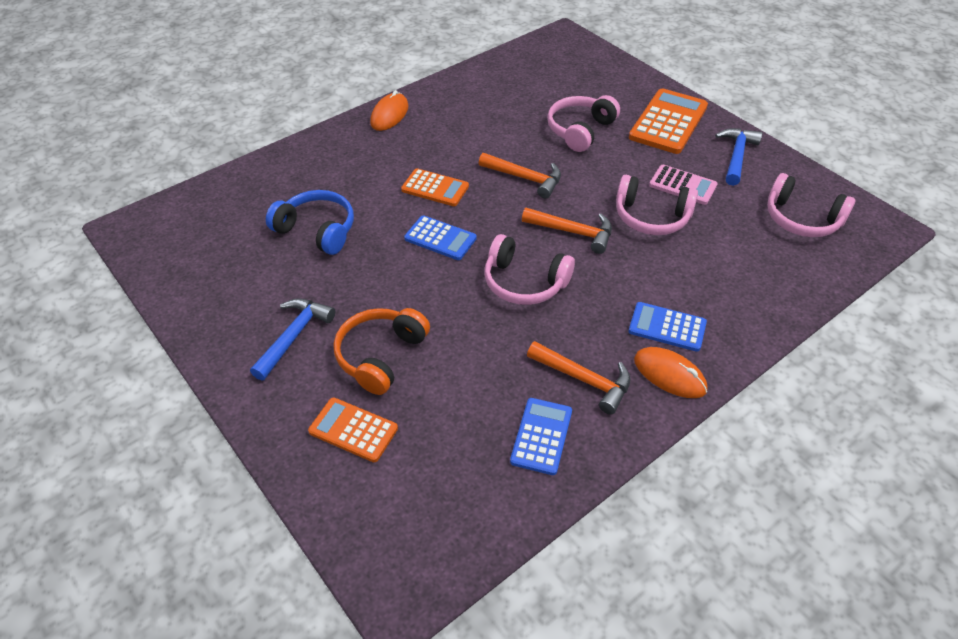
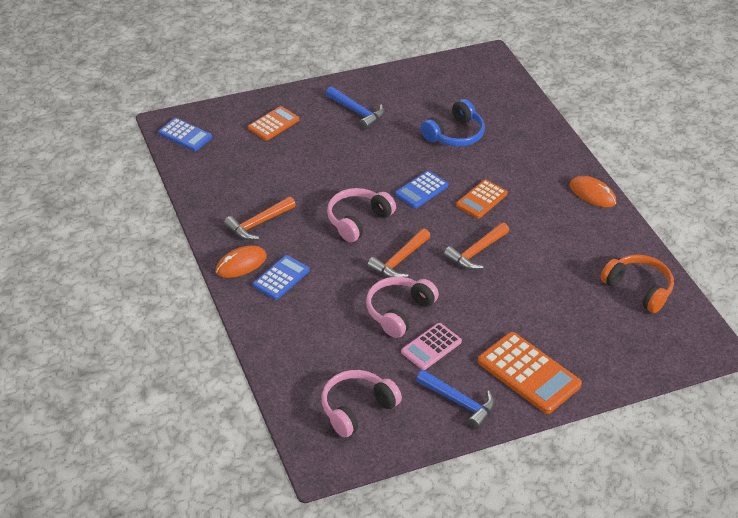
camera: 105 degrees right, 5 degrees down
(381, 356) = (323, 143): orange headphones -> orange headphones (638, 289)
(541, 436) = (227, 194): blue calculator -> blue calculator (185, 135)
(580, 130) = (534, 306): pink headphones -> none

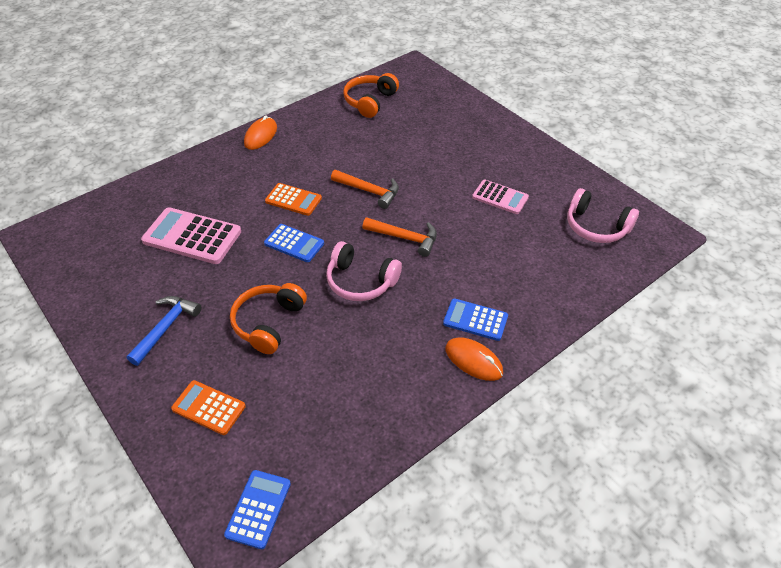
camera: 105 degrees left, 5 degrees up
(258, 223) = (402, 365): orange hammer -> none
(336, 162) = (268, 323): none -> orange headphones
(399, 312) = (471, 225): pink headphones -> none
(454, 134) = (192, 236): blue headphones -> pink calculator
(459, 402) = (547, 172): blue hammer -> none
(528, 373) = (493, 142): orange calculator -> none

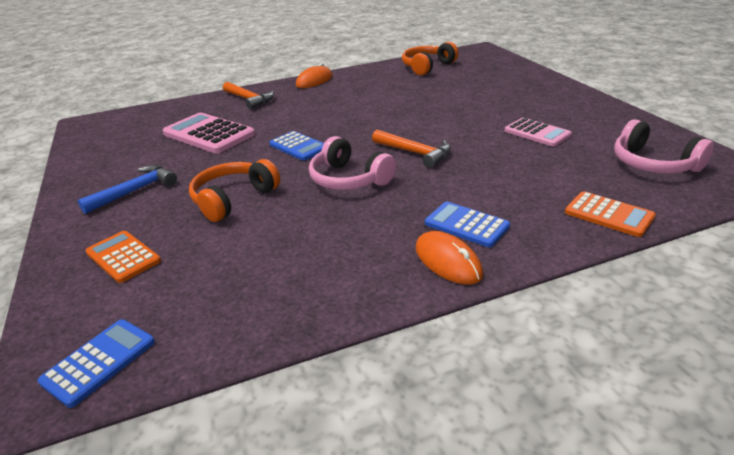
camera: 20 degrees right, 15 degrees down
(293, 200) = (317, 119): orange calculator -> orange calculator (608, 215)
(369, 191) = (395, 119): orange hammer -> orange hammer (249, 99)

